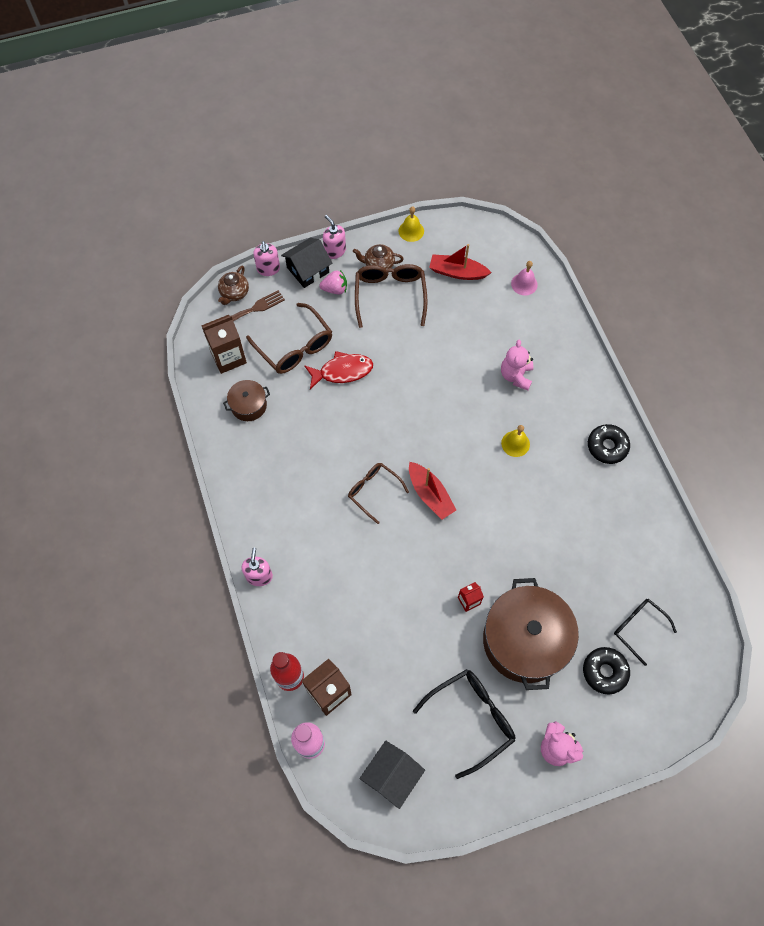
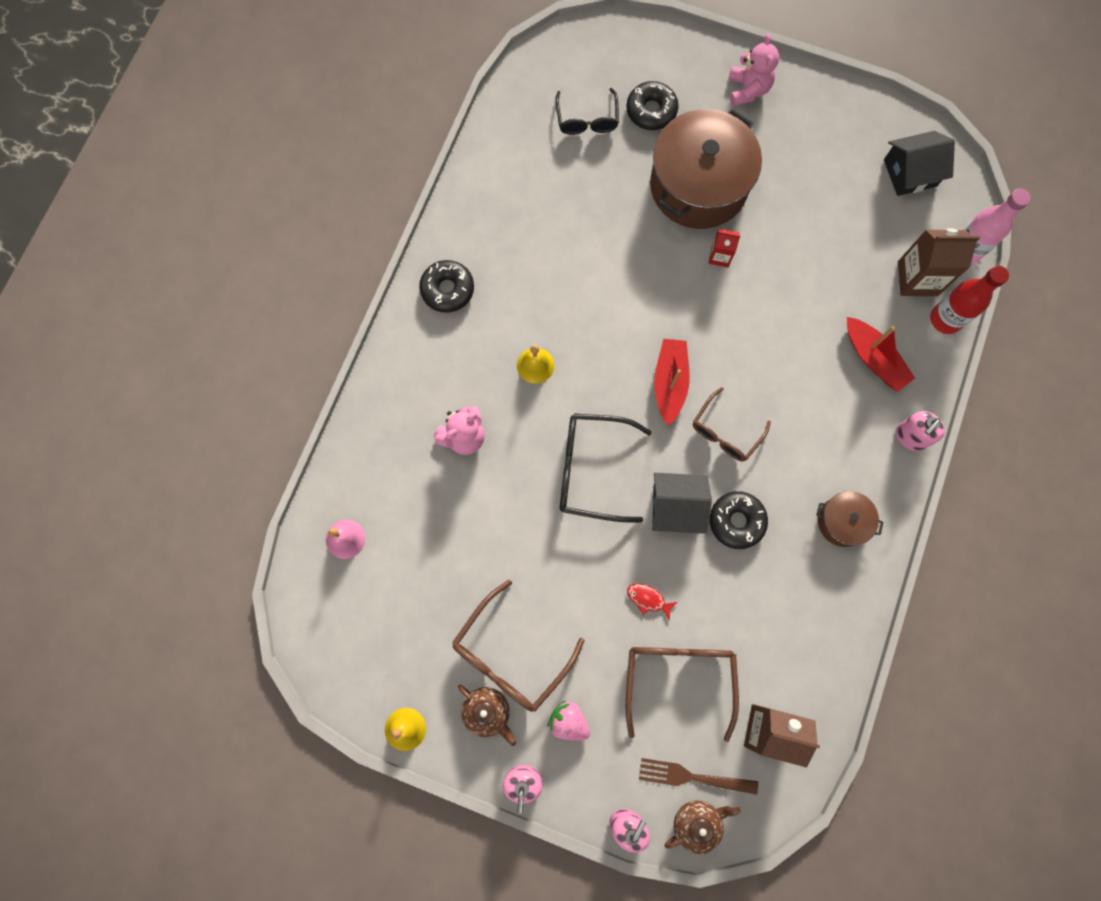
camera: 140 degrees left, 10 degrees up
(248, 405) = (788, 643): brown pot -> brown pot (842, 521)
(308, 270) = (579, 779): black house -> black house (676, 507)
(327, 446) = (736, 521): none -> black donut
(342, 371) = (648, 599): red fish -> red fish, size x0.52
(373, 491) = (725, 432): brown glasses -> brown glasses turned 45 degrees clockwise
(457, 272) = (405, 620): red boat -> red boat (873, 358)
(472, 718) = (802, 163): black glasses -> black glasses (591, 470)

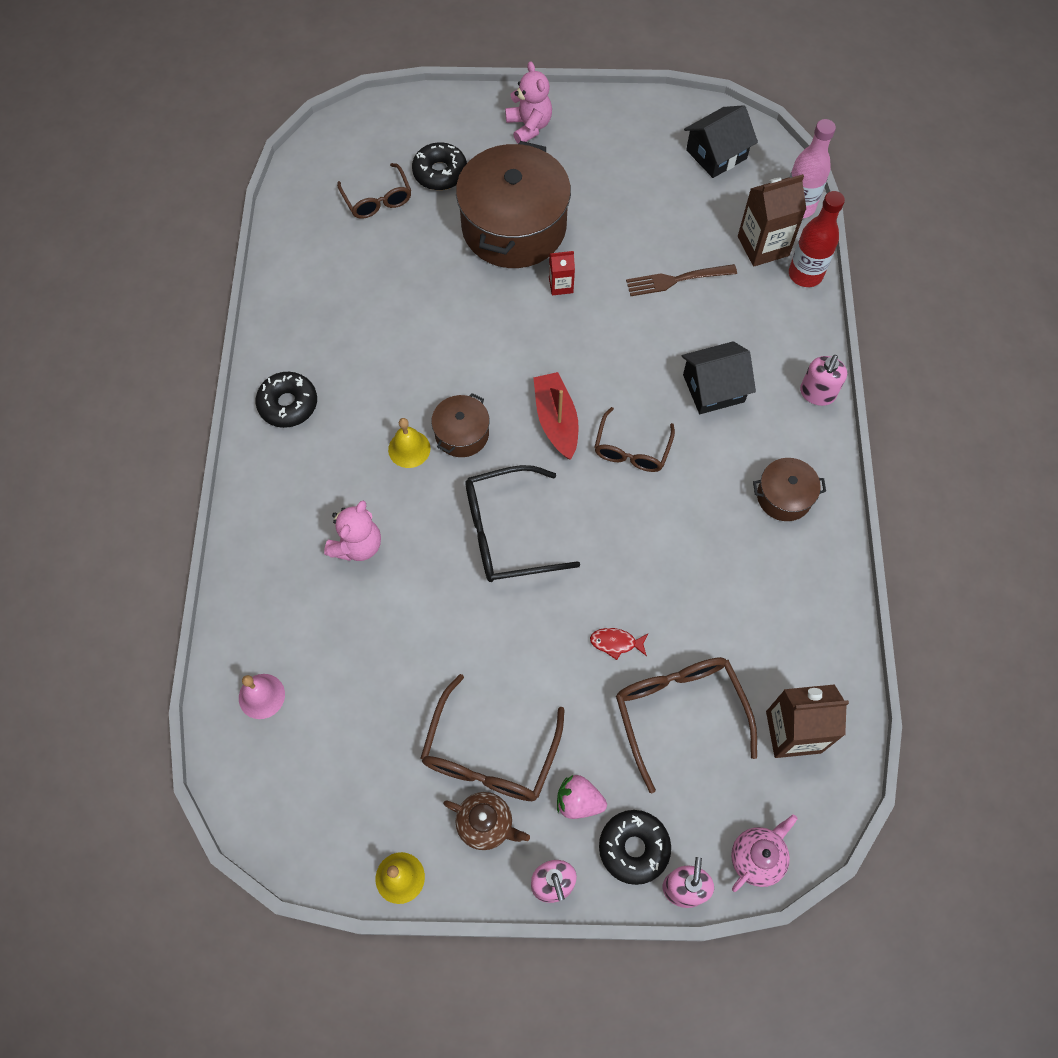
camera: 20 degrees left, 10 degrees down
(584, 367) = (462, 434): none -> brown pot
(587, 120) = (377, 200): black glasses -> brown glasses
(676, 507) = (609, 540): black house -> black house (713, 388)
(693, 777) = (734, 810): brown fork -> brown fork (677, 280)
(697, 822) = (757, 857): brown teapot -> pink teapot
(736, 521) = (677, 532): black donut -> black donut (633, 848)
(873, 358) = (751, 332): red boat -> none

